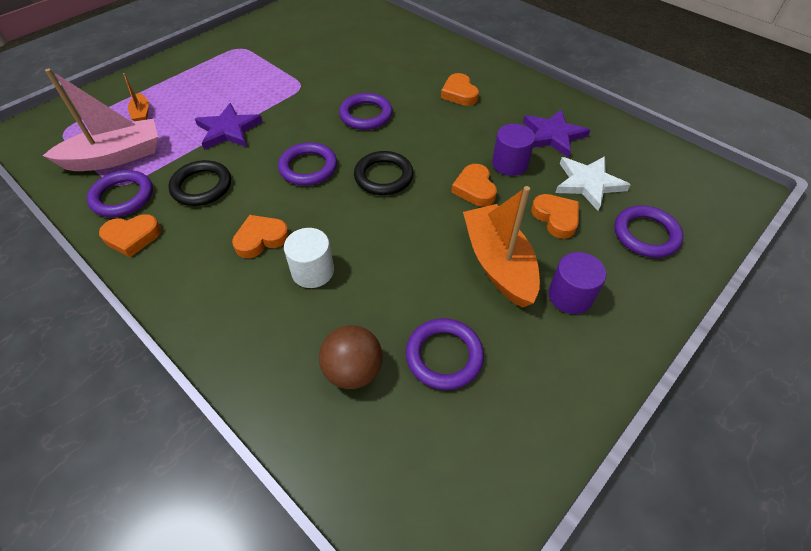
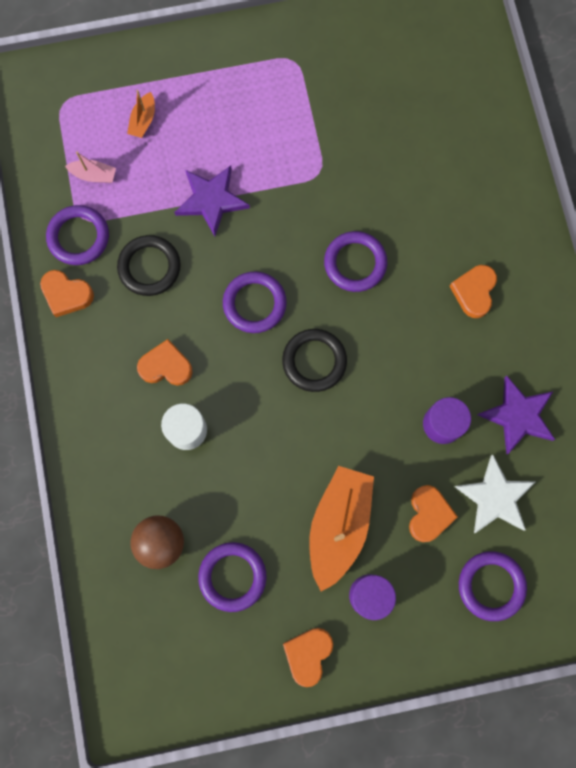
camera: 35 degrees right, 25 degrees up
(116, 157) = (94, 175): pink boat -> pink boat, size x0.45
(474, 189) = (385, 432): orange heart -> orange heart (308, 654)

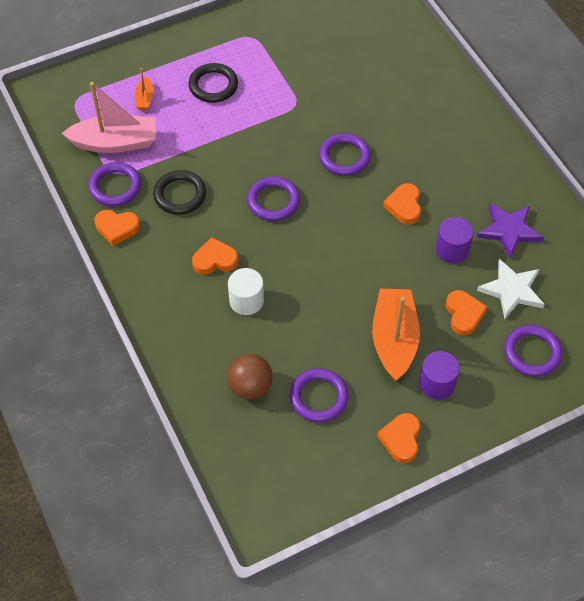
camera: 15 degrees left, 20 degrees down
(94, 175) = (115, 143): pink boat -> pink boat, size x2.20
(211, 200) = (216, 139): purple star -> none
(314, 361) = (335, 230): black ring -> black ring (213, 85)
(474, 292) = (444, 156): orange heart -> orange heart (404, 206)

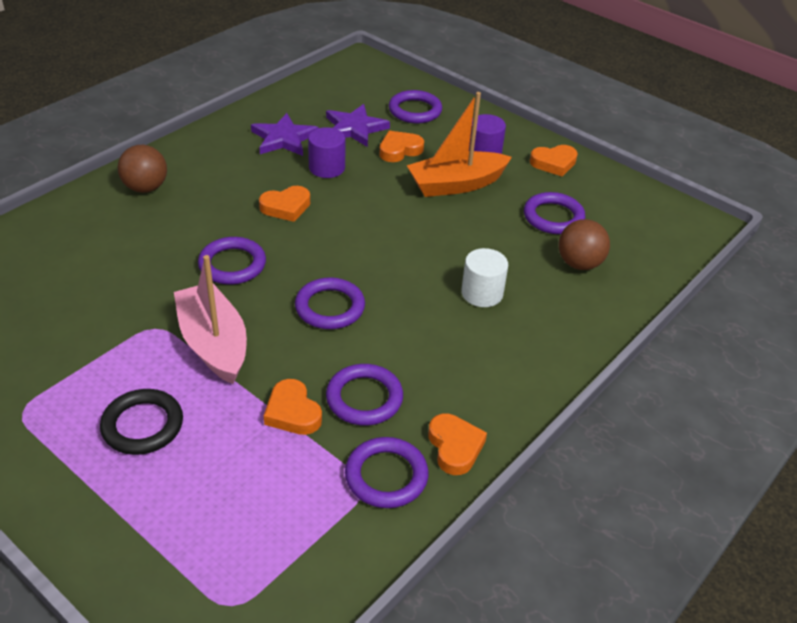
camera: 115 degrees left, 15 degrees down
(115, 143) = (303, 508): pink boat -> pink boat (214, 343)
(144, 99) = (196, 503): orange boat -> none
(180, 195) = (364, 398): black ring -> purple ring
(215, 260) = (445, 334): orange heart -> orange heart (292, 412)
(461, 124) = (145, 188): none -> brown ball
(512, 290) = (355, 128): white star -> purple star

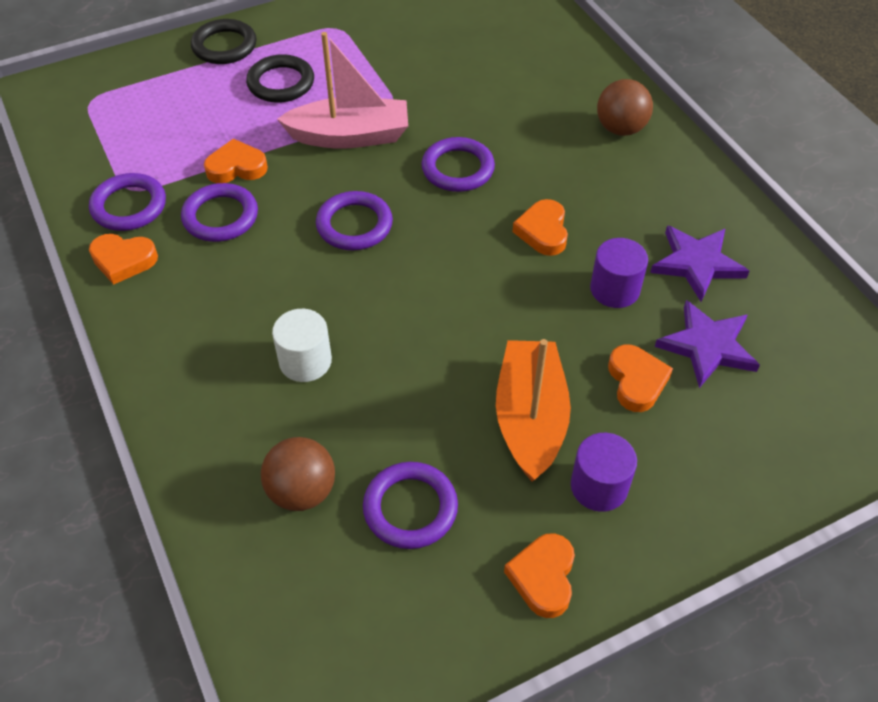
camera: 115 degrees right, 10 degrees up
(81, 507) = (224, 46): none -> black ring
(415, 110) = (746, 438): purple ring -> none

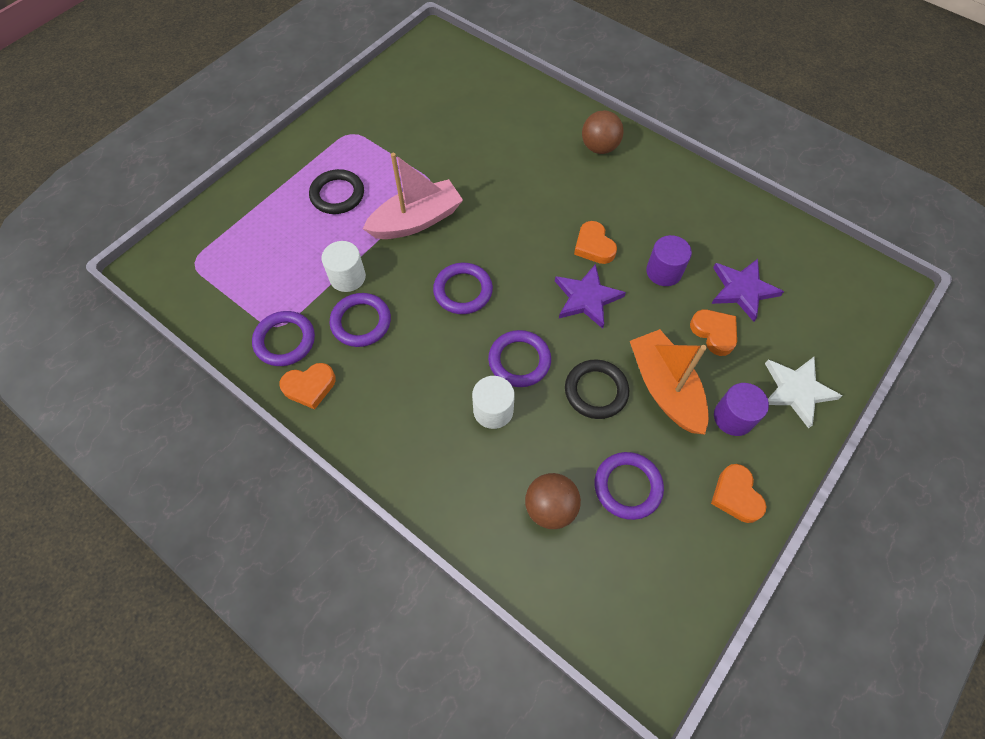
camera: 25 degrees left, 10 degrees up
(224, 46) = (273, 178): black ring -> black ring (596, 391)
(236, 167) = (347, 277): orange heart -> white cylinder
(458, 169) = (508, 219): purple ring -> purple ring (519, 360)
(697, 264) = (703, 232): purple star -> purple star (587, 298)
(707, 490) = (796, 390): none -> white star

